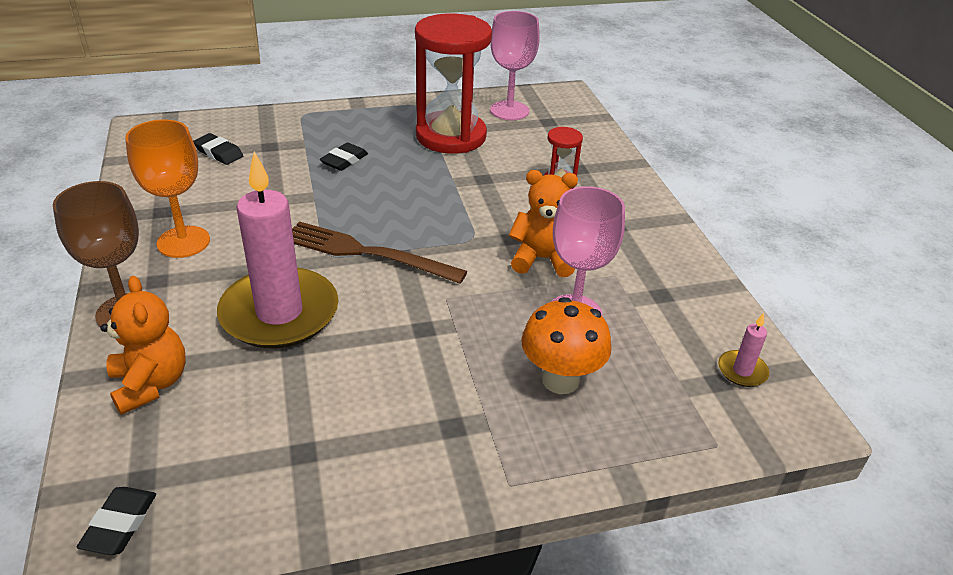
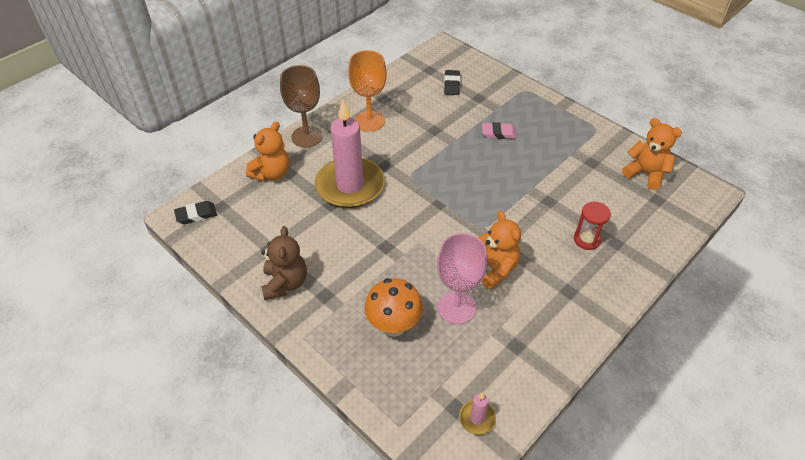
camera: 60 degrees right, 10 degrees up
(344, 160) = (498, 133): black eraser -> pink eraser
(366, 253) = (425, 190): brown fork -> none
(391, 462) = (285, 283): none -> brown teddy bear
(451, 136) = (578, 162): red hourglass -> none
(509, 111) = (645, 174): pink goblet -> orange teddy bear

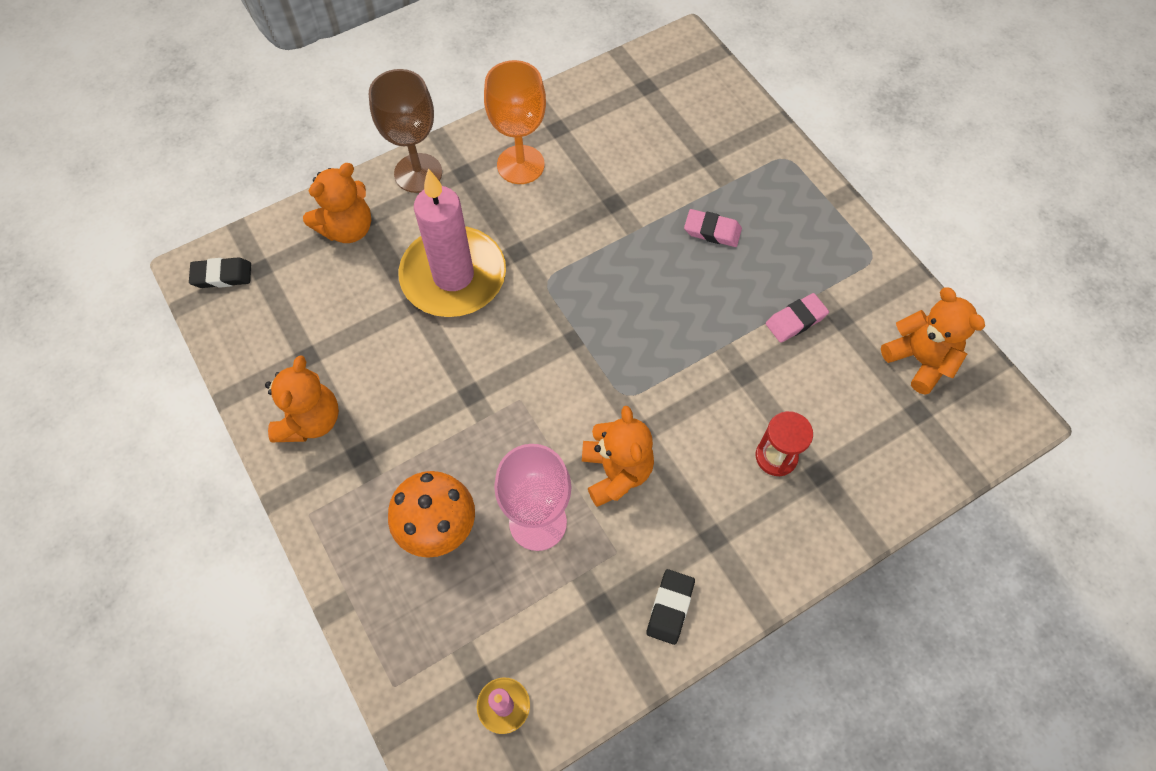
camera: 15 degrees right, 15 degrees up
(285, 283) = (310, 420): brown teddy bear -> orange teddy bear
(452, 85) = (671, 122): black eraser -> black eraser (670, 607)
(567, 168) = (795, 320): none -> pink eraser

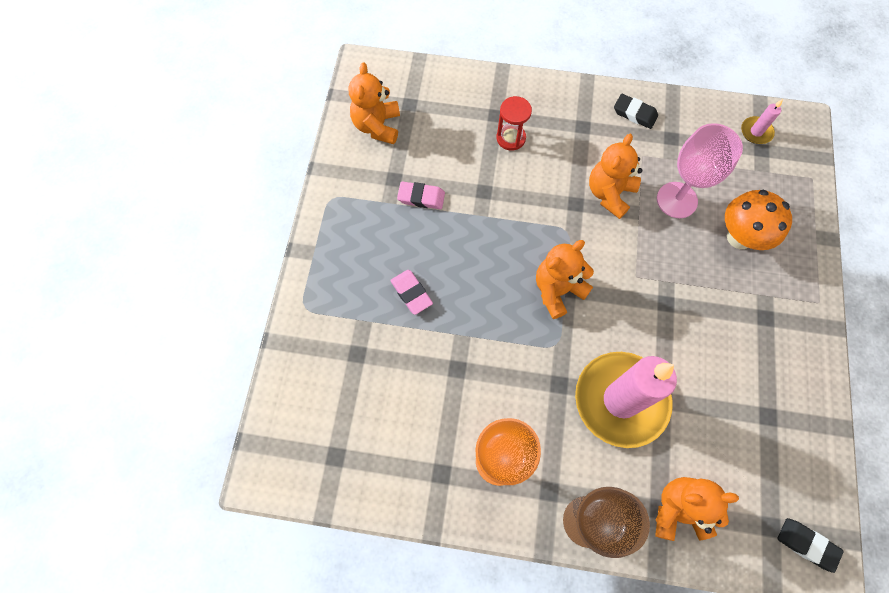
camera: 140 degrees left, 5 degrees up
(310, 420) = (789, 364): orange teddy bear -> orange teddy bear (557, 290)
(670, 607) = (634, 113): black eraser -> black eraser turned 60 degrees clockwise

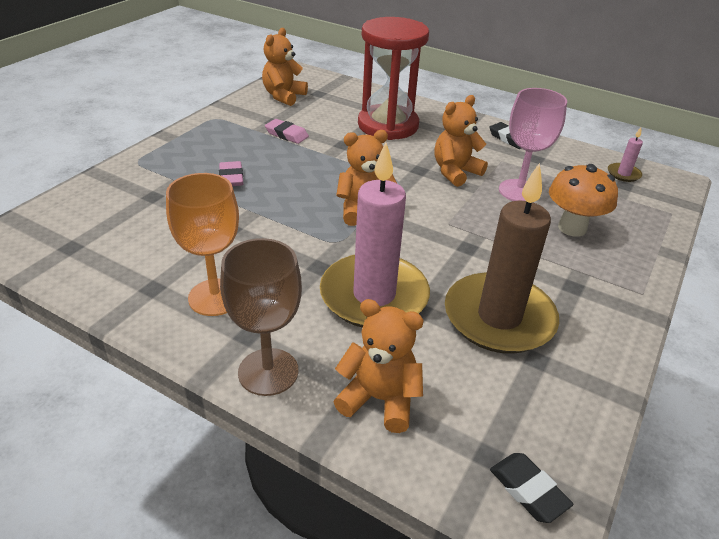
camera: 20 degrees right, 30 degrees down
(511, 138) = (388, 125): red hourglass -> red hourglass, size x2.25
(725, 382) = (499, 317): none -> brown candle

